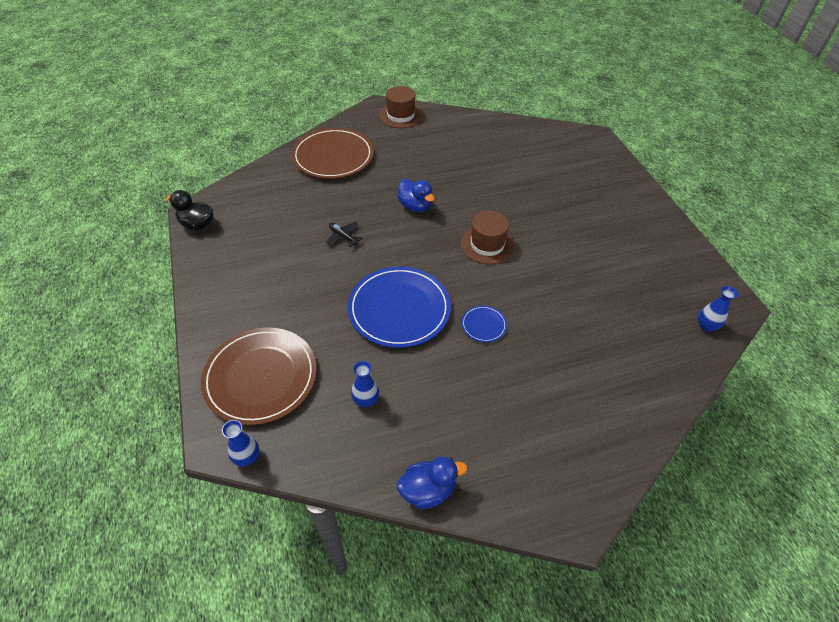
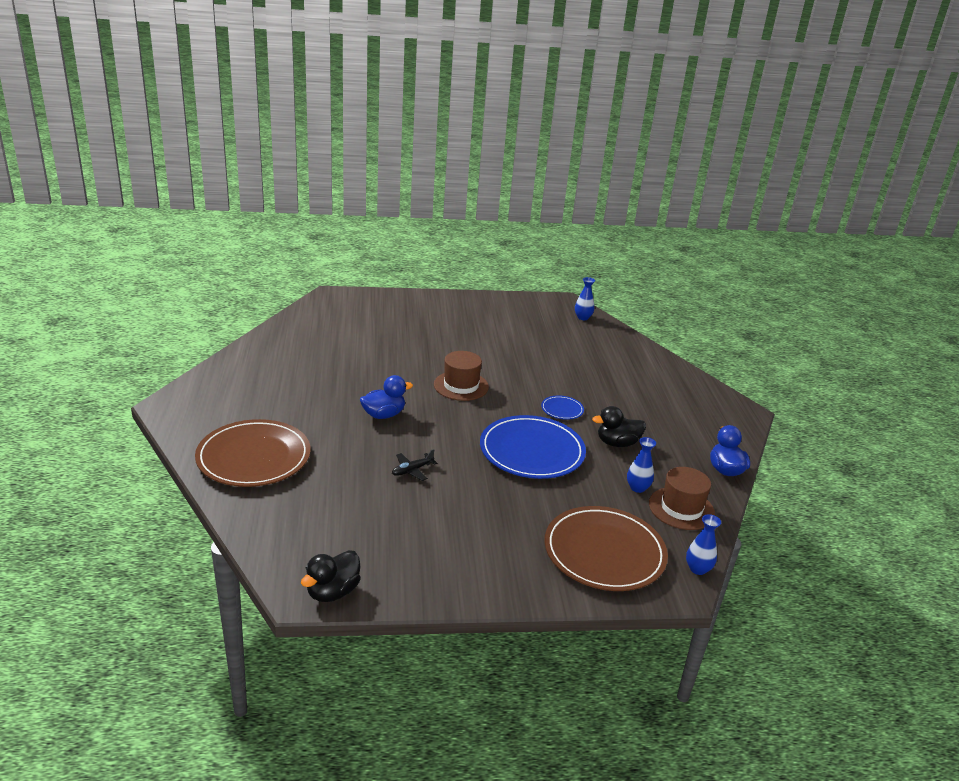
camera: 80 degrees left, 20 degrees down
(400, 115) = (202, 394): brown hat -> brown hat (681, 508)
(440, 378) = (617, 443): none -> black duck

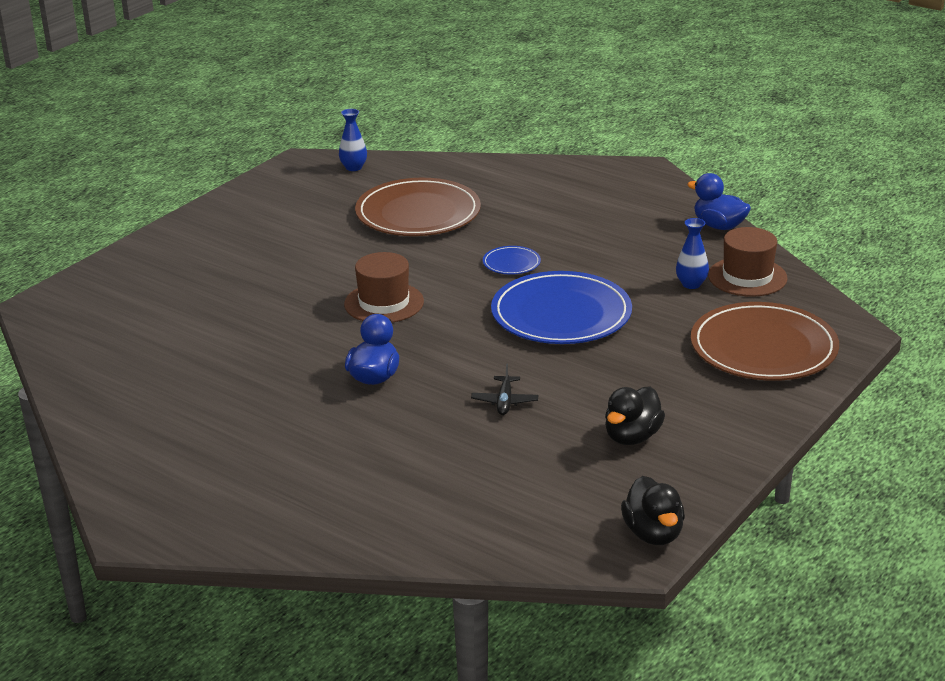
camera: 45 degrees left, 0 degrees up
(254, 457) = (344, 501): brown plate -> brown plate (418, 213)
(617, 443) = (609, 260): black duck -> black duck (632, 437)
(698, 569) = (837, 311): blue vase -> none

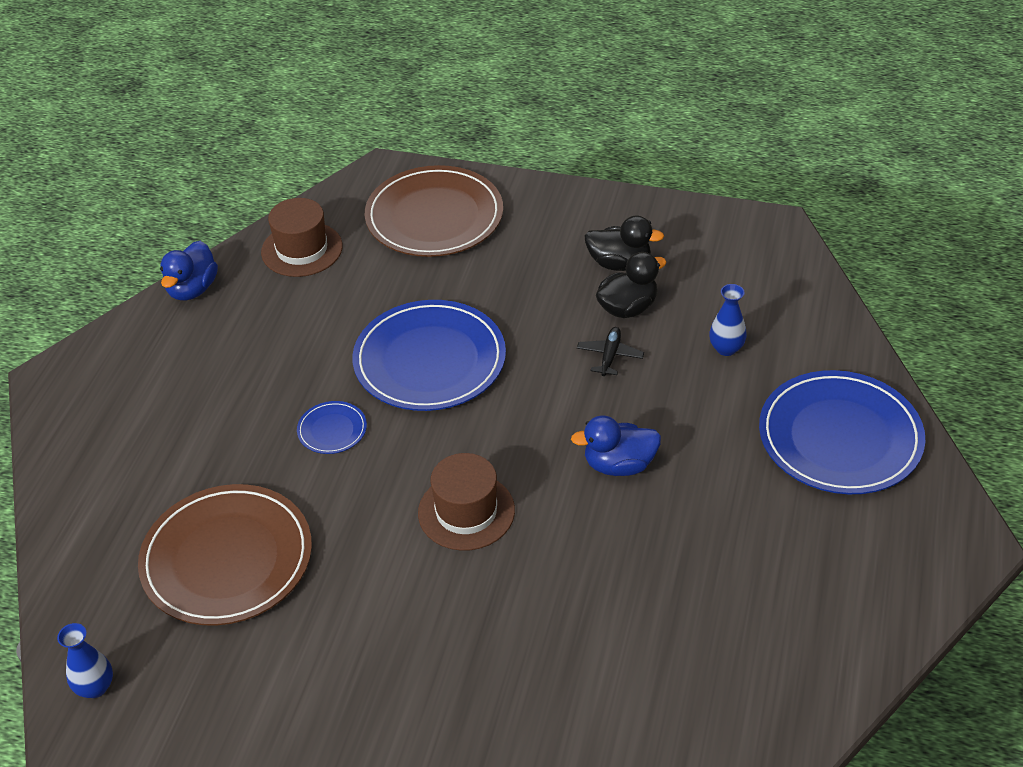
camera: 110 degrees left, 15 degrees up
(309, 500) = (840, 437): none -> blue plate
(504, 401) = (610, 356): black plane -> black plane turned 60 degrees counterclockwise
(653, 534) = (742, 224): black duck -> black duck (627, 308)
(691, 284) = (331, 283): blue vase -> blue vase (726, 348)

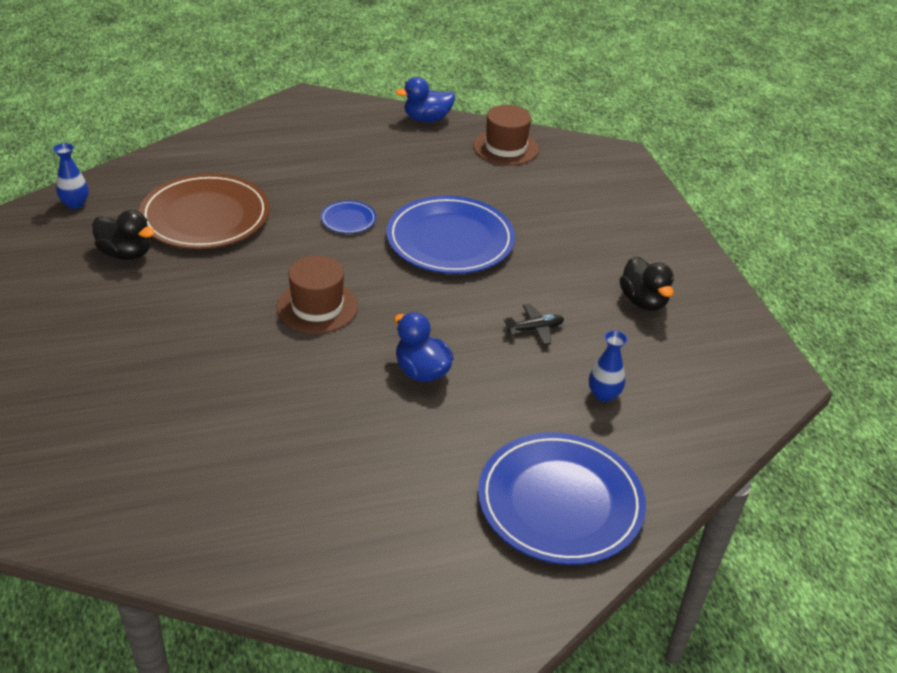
camera: 55 degrees right, 5 degrees down
(434, 216) = (598, 192): brown plate -> none
(627, 308) = (597, 322): black duck -> black duck (126, 254)

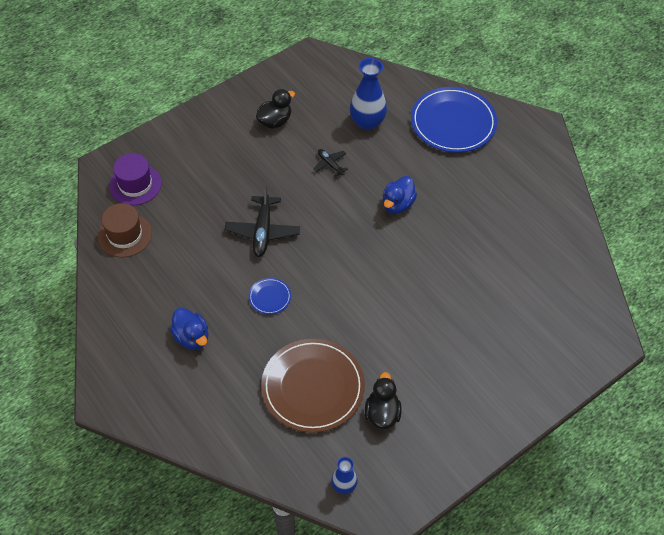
camera: 110 degrees left, 15 degrees up
(317, 307) = (372, 276): brown hat -> none
(427, 119) = (102, 299): blue duck -> blue duck (192, 337)
(450, 240) = (263, 231): blue plate -> black plane
(579, 169) = (135, 184): none -> purple hat
(603, 394) = (367, 122): blue vase -> blue vase, size x1.78

